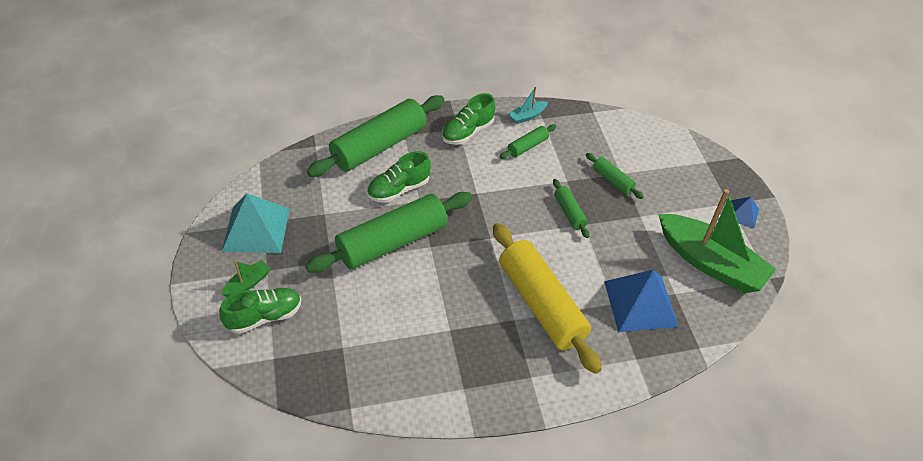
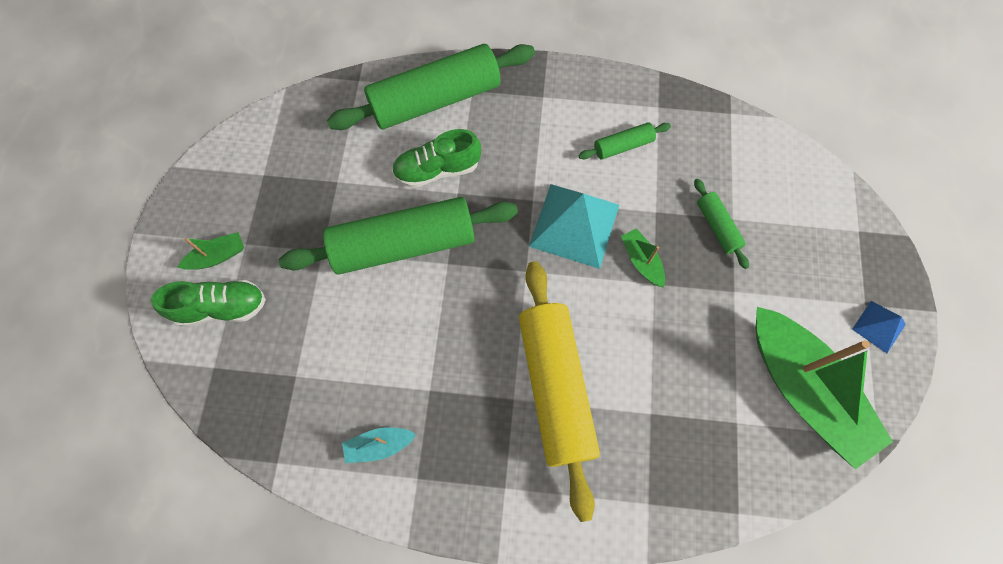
camera: 20 degrees right, 20 degrees up
(256, 229) = (251, 183): turquoise pyramid -> turquoise pyramid (574, 225)
(467, 132) = (553, 105): green shoe -> none
(527, 116) = (639, 99): turquoise boat -> turquoise boat (379, 445)
(569, 212) = (641, 261): green rolling pin -> green boat
(640, 303) = (684, 424): blue pyramid -> none

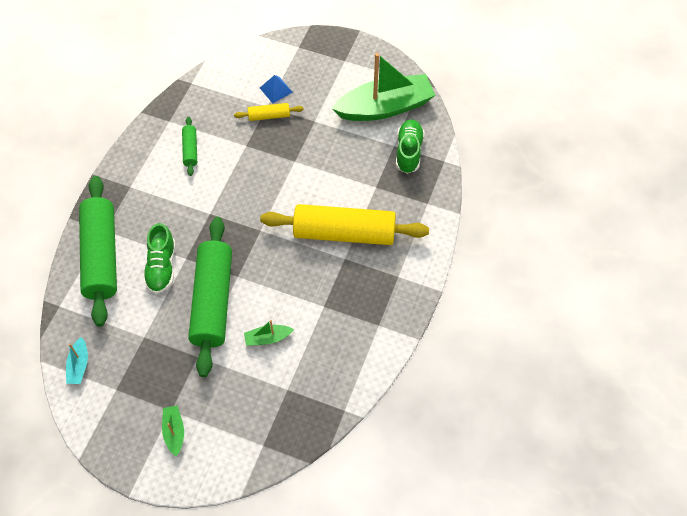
camera: 75 degrees left, 10 degrees down
(221, 308) = (218, 434): green shoe -> green shoe (408, 152)
(379, 445) = (351, 343): turquoise boat -> turquoise boat (79, 365)
(574, 225) = (238, 193): turquoise pyramid -> none
(641, 261) = (277, 163): green boat -> green boat (268, 338)
(717, 227) = (269, 116): green rolling pin -> yellow rolling pin
(878, 326) = (359, 59): blue pyramid -> blue pyramid (276, 90)

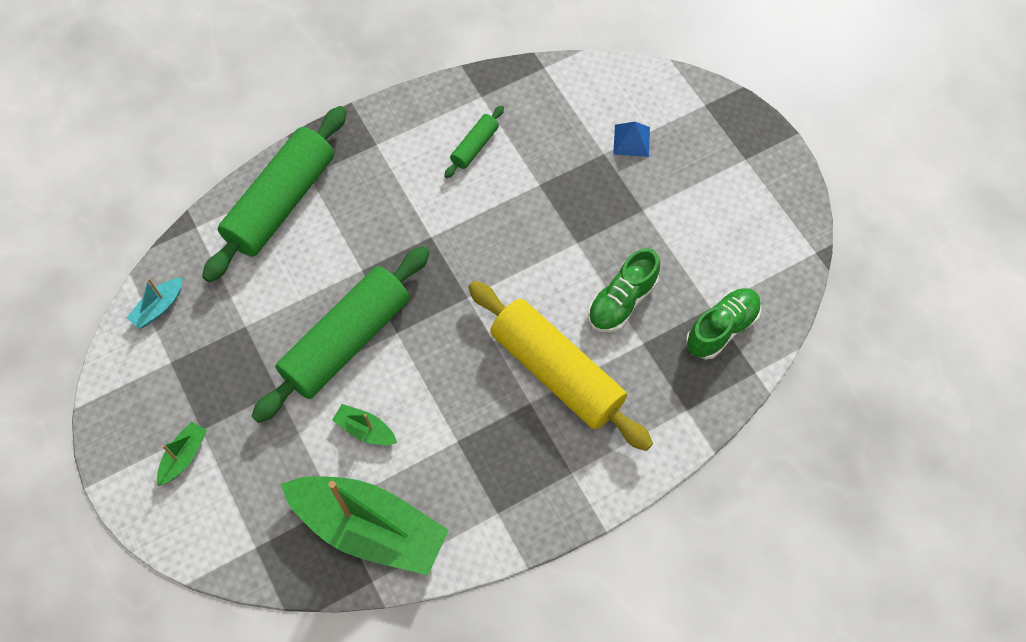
camera: 40 degrees right, 5 degrees up
(162, 267) = (329, 261): green shoe -> green shoe (622, 301)
(269, 116) = (596, 167): yellow rolling pin -> none
(385, 107) = (742, 252): green boat -> green boat (369, 528)

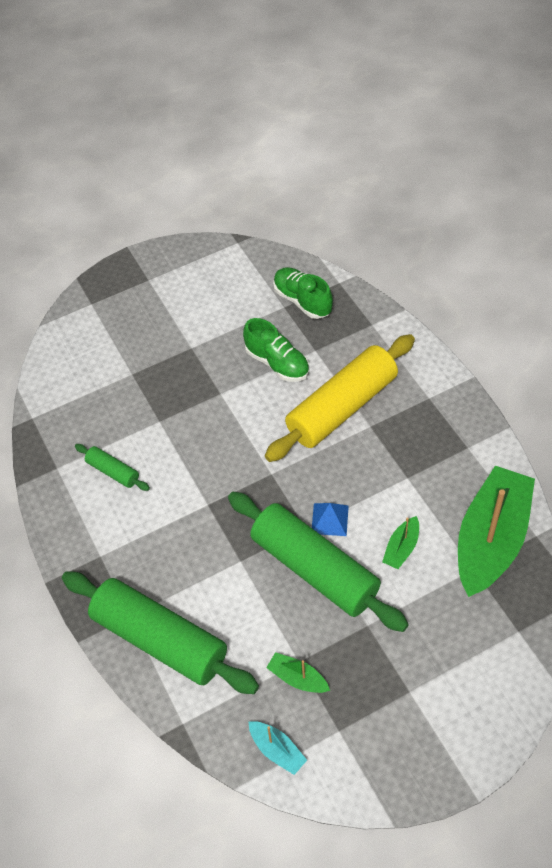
camera: 85 degrees left, 10 degrees down
(184, 456) = (438, 704): green boat -> green boat (297, 678)
(631, 140) = (121, 354): blue pyramid -> blue pyramid (329, 519)

